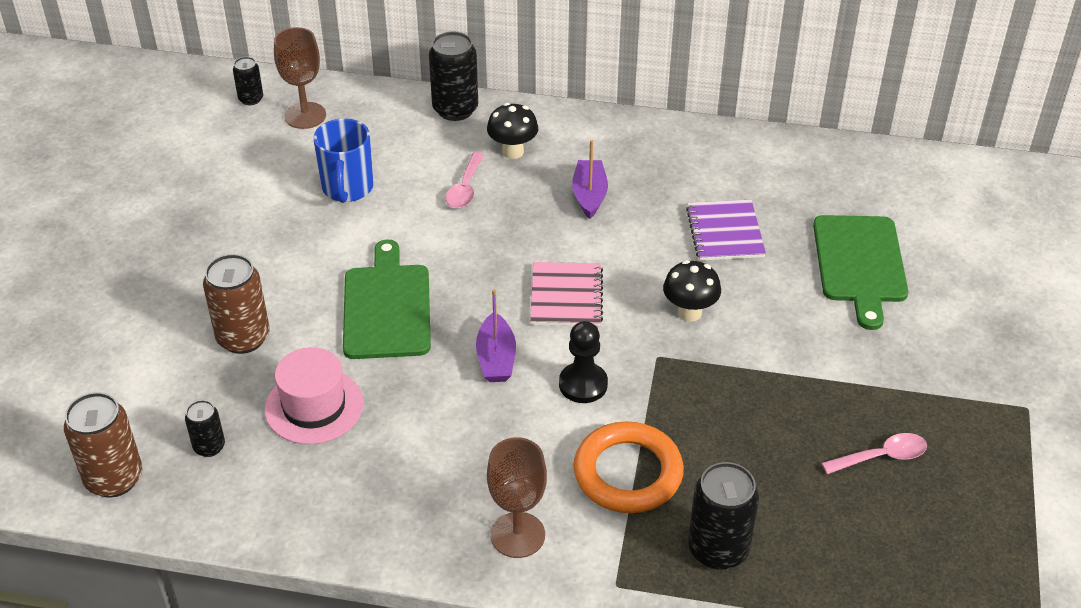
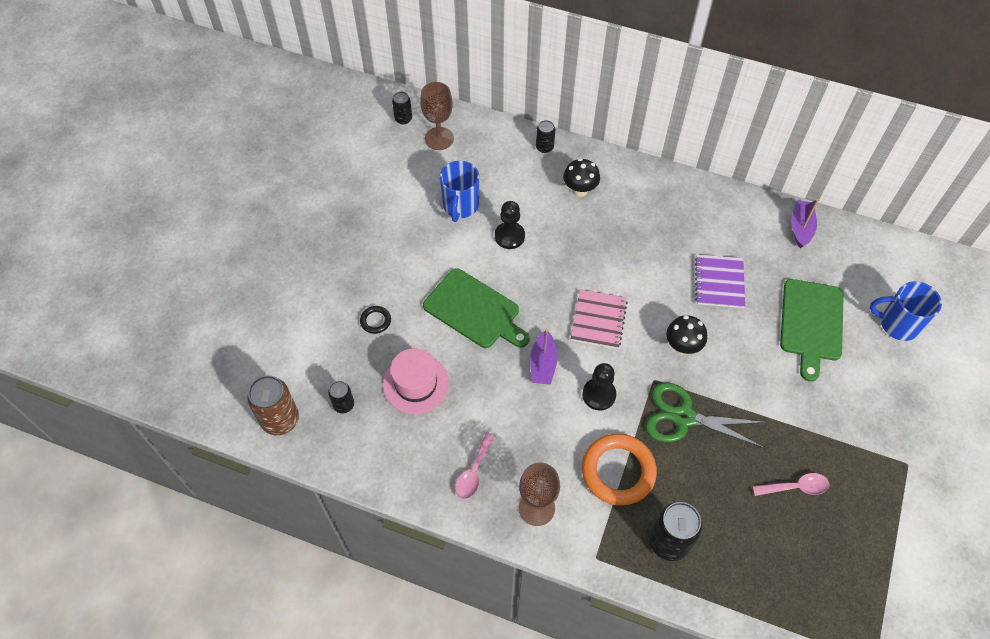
camera: 10 degrees right, 15 degrees up
(243, 338) = (375, 321): brown can -> black ring
(387, 307) = (474, 310): green cutting board -> green cutting board turned 120 degrees clockwise
(423, 215) = (509, 236): none -> black pawn
(455, 109) = (544, 147): black can -> black can, size x0.56
(465, 188) = (542, 218): pink spoon -> pink spoon (474, 472)
(589, 195) = (628, 236): purple boat -> purple boat (800, 228)
(708, 395) = (683, 417): none -> green scissors
(974, 250) = (897, 324): none -> blue mug

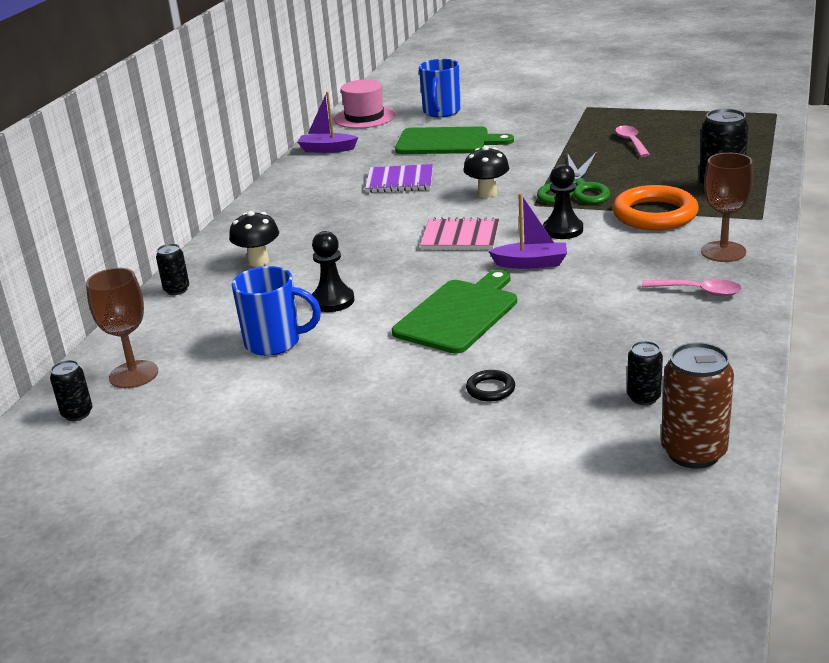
camera: 90 degrees left, 30 degrees down
(416, 384) = (587, 344): pink hat -> pink hat (364, 117)

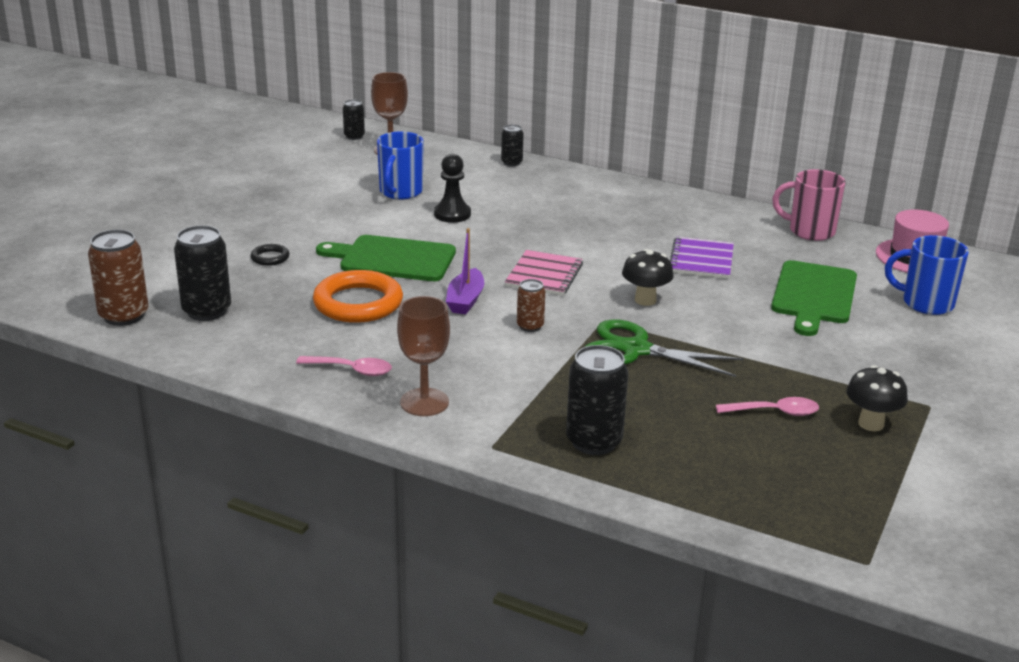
camera: 95 degrees right, 0 degrees up
(258, 261) = (545, 191): black mushroom -> black mushroom (871, 424)
(327, 149) = (810, 231): purple boat -> pink mug
(459, 314) = (393, 259): green cutting board -> green cutting board turned 150 degrees clockwise
(563, 230) = (530, 326): black pawn -> brown can
(643, 397) = (207, 311): black can -> black can, size x1.80
(654, 214) = (539, 383): orange ring -> orange ring (358, 303)
(698, 291) = (351, 370): pink spoon -> pink spoon turned 105 degrees counterclockwise

